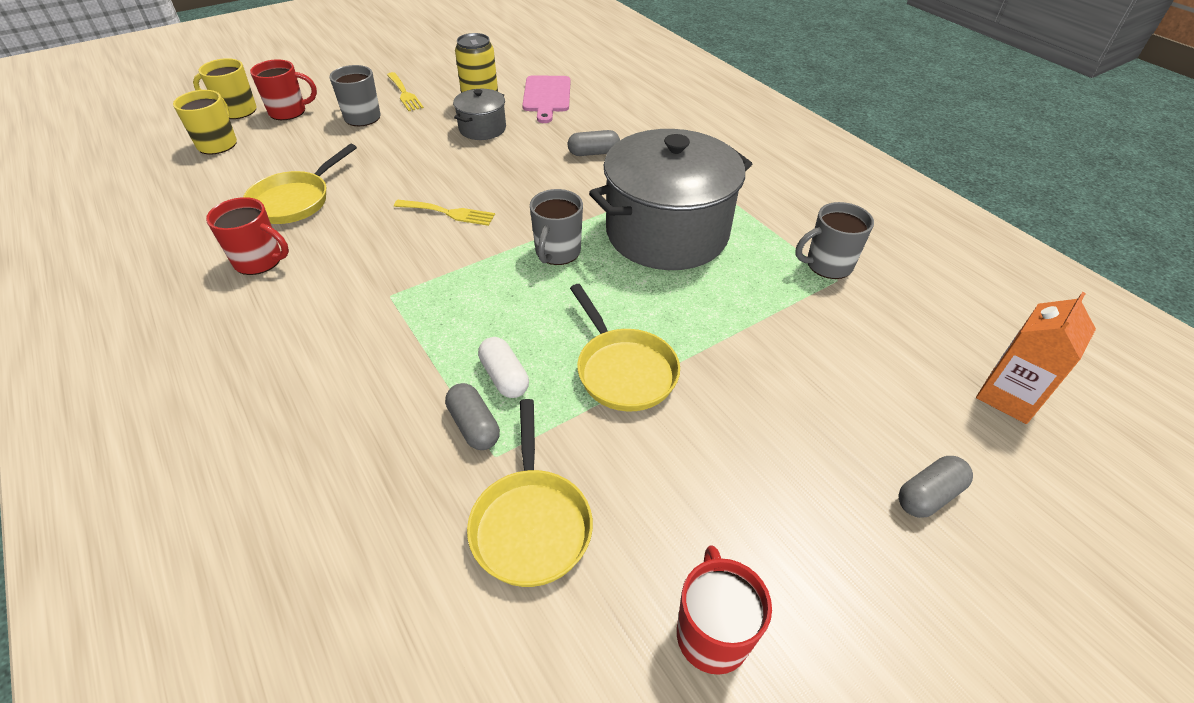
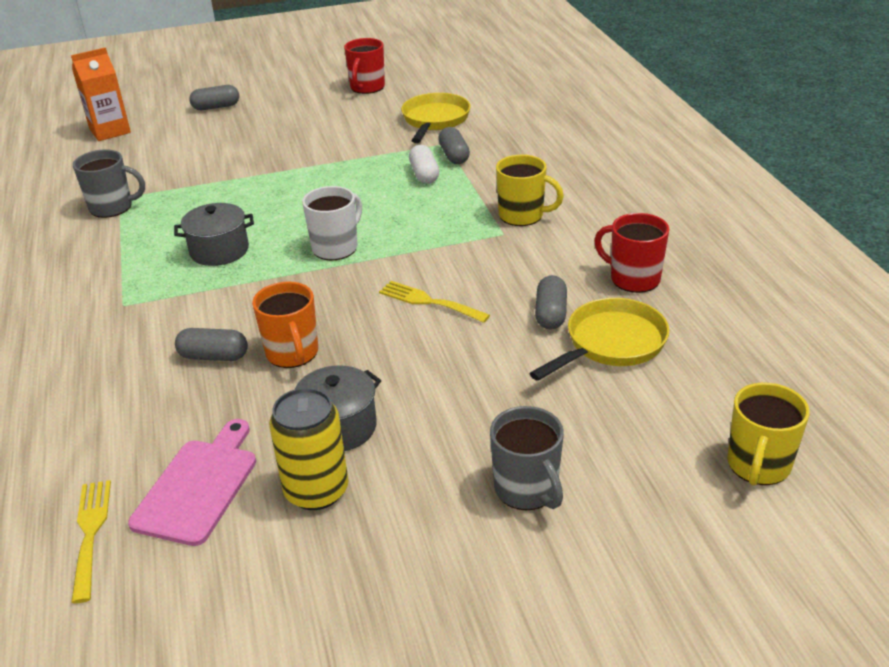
camera: 160 degrees left, 10 degrees down
(237, 111) = (762, 552): yellow mug -> yellow mug (522, 216)
(289, 112) = (660, 530): red mug -> none
(342, 217) = (550, 314): none -> grey capsule
(404, 93) = (444, 545): yellow fork -> yellow fork (90, 533)
(538, 162) = (292, 353): none -> orange mug
(557, 252) = (336, 247): grey mug -> white mug
(623, 370) = (338, 168): yellow pan -> none
(667, 233) = (219, 250): grey pot -> grey pot, size x0.46

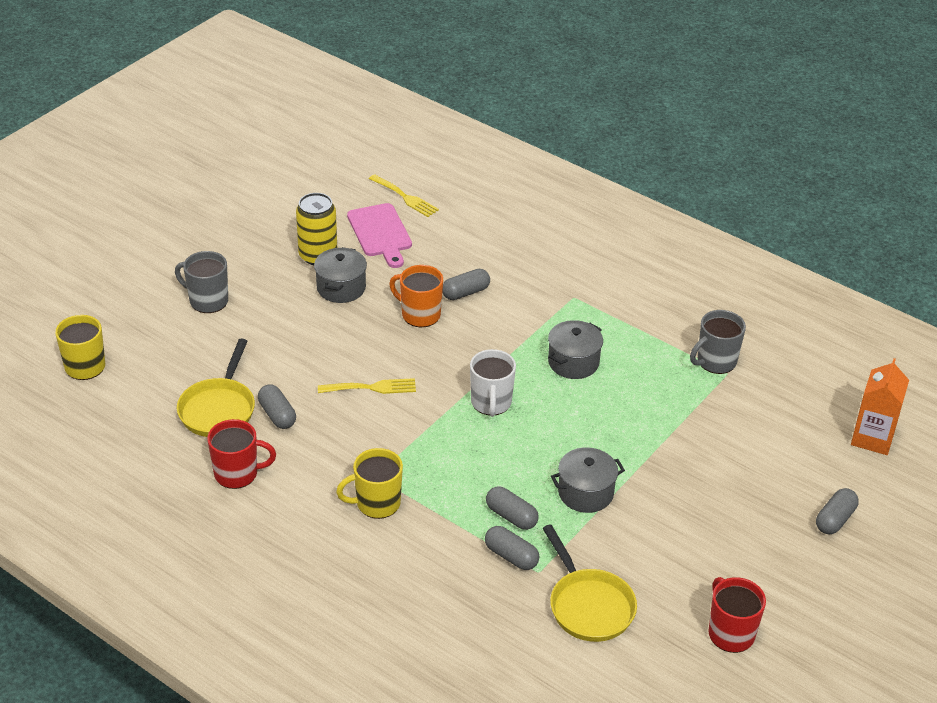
camera: 140 degrees right, 5 degrees up
(350, 169) = (585, 493): none -> grey pot
(424, 174) = (511, 516): white capsule -> grey capsule

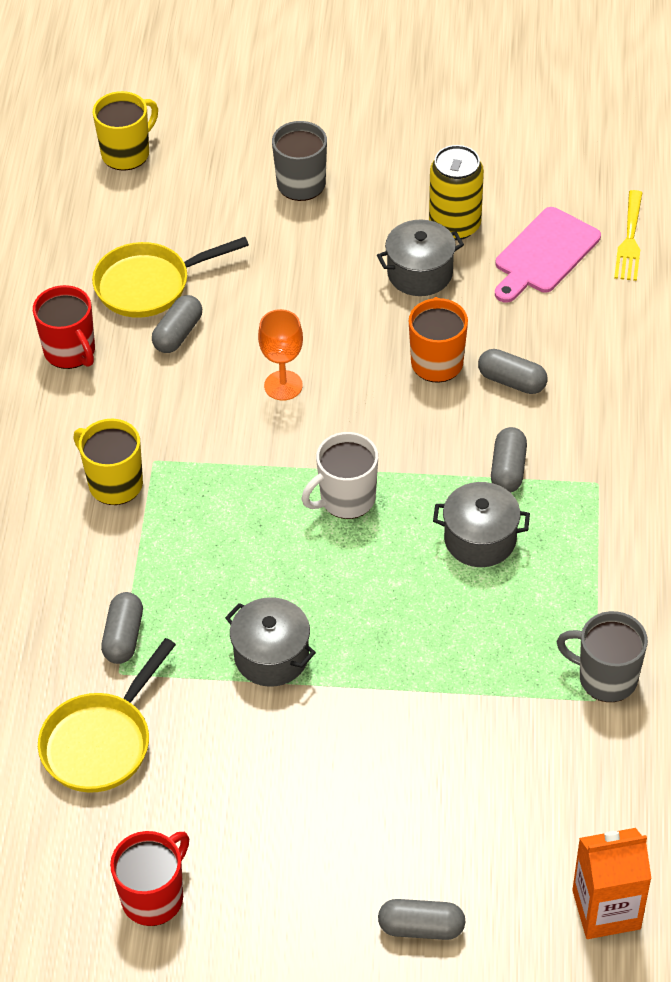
camera: 60 degrees right, 10 degrees up
(372, 387) = (283, 385): yellow fork -> orange goblet
(511, 516) = (183, 607): grey capsule -> grey capsule (508, 469)

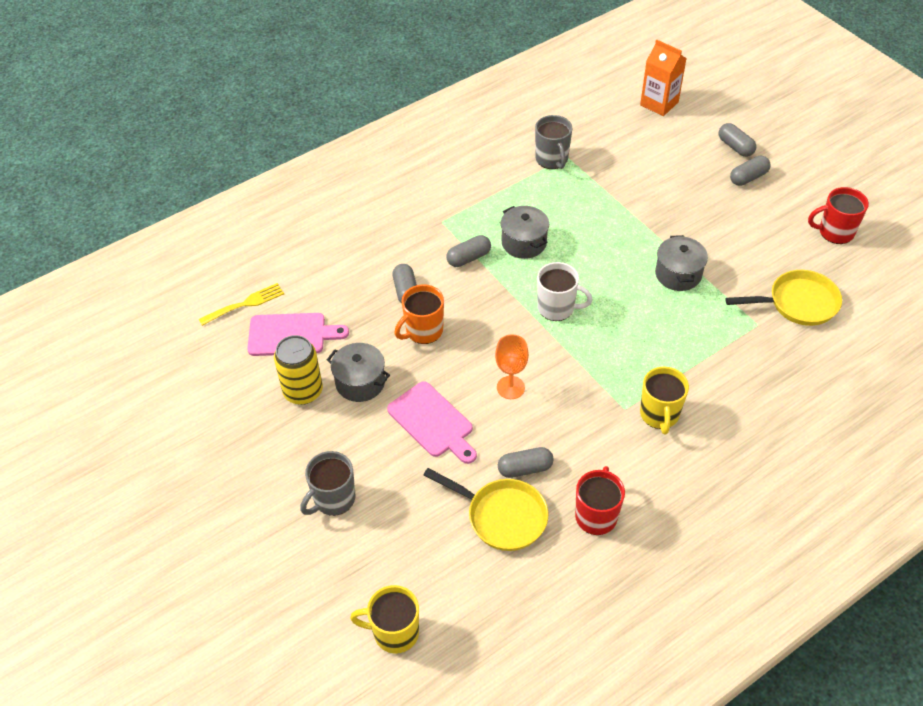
camera: 130 degrees left, 0 degrees up
(123, 637) = (738, 337): grey capsule -> grey capsule (748, 178)
(309, 299) = (432, 422): none -> pink cutting board

